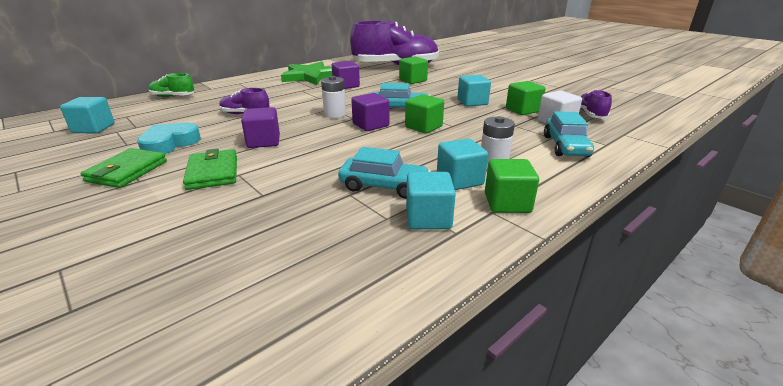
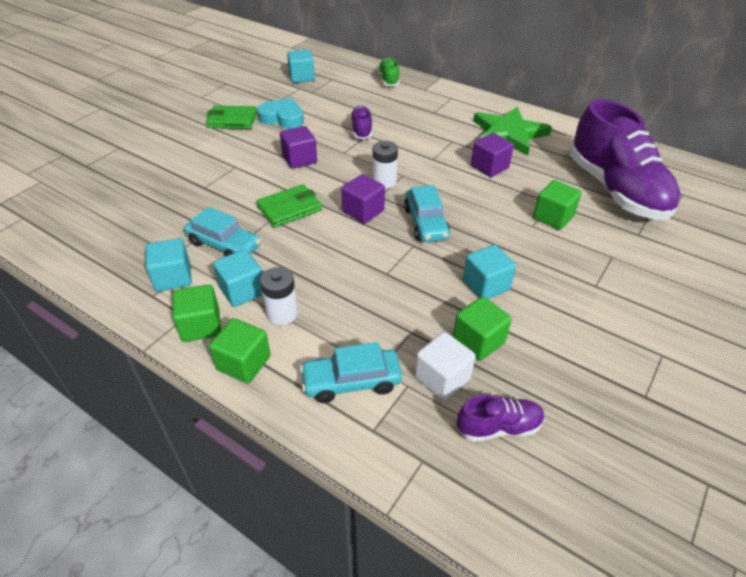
camera: 75 degrees right, 15 degrees up
(213, 173) = (235, 154): green wallet -> green wallet (289, 208)
(384, 186) = (224, 245): turquoise car -> turquoise car turned 60 degrees counterclockwise
(423, 127) = (372, 250): green cube -> green cube (244, 363)

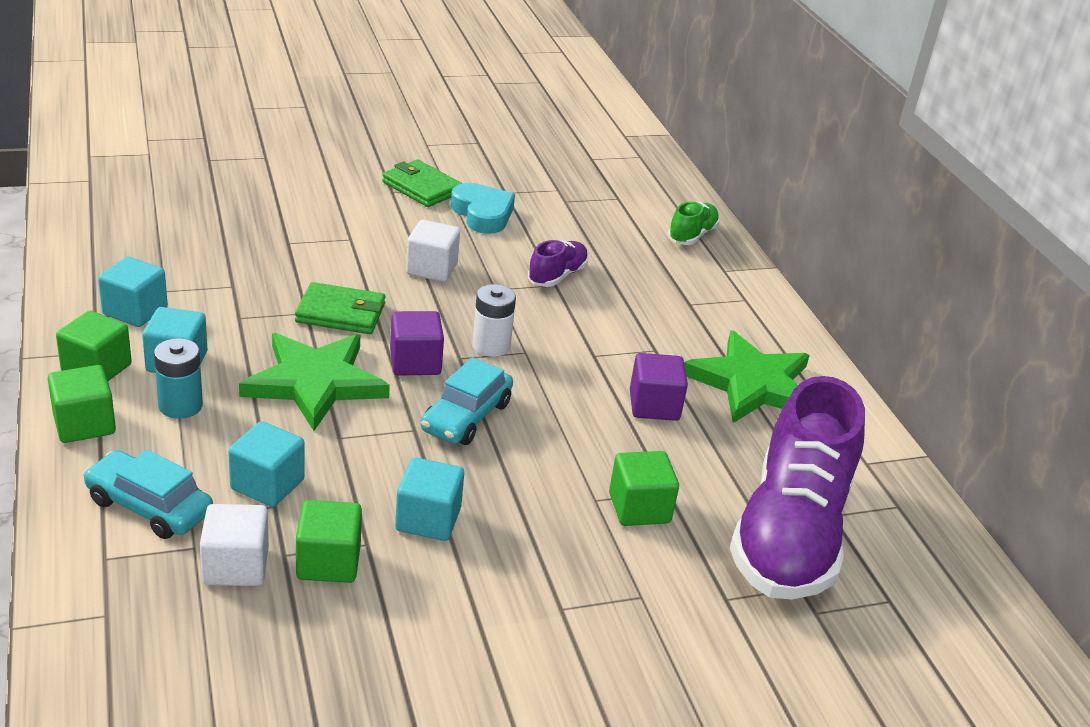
camera: 35 degrees right, 10 degrees down
(224, 245) = (224, 309): turquoise car -> none
(282, 313) = (180, 406): white battery -> turquoise battery
(299, 159) = (431, 269): purple cube -> white cube
(301, 77) = (581, 178): turquoise cube -> turquoise cube (267, 484)
(332, 253) = (315, 382): none -> green star
(499, 427) = (218, 646): purple shoe -> none

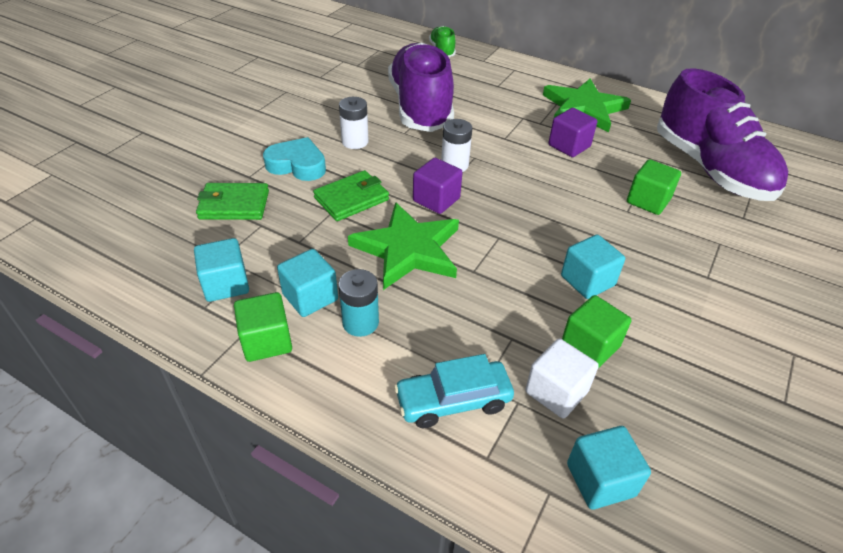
camera: 40 degrees left, 10 degrees up
(84, 424) = (324, 384): green cube -> none
(267, 484) = (487, 329): turquoise cube -> turquoise cube (600, 480)
(422, 187) = (271, 98): green wallet -> green wallet (234, 205)
(431, 269) = (355, 142): white cube -> white battery
(466, 417) = (509, 211): turquoise car -> none
(482, 214) = (328, 95): turquoise heart -> turquoise heart (297, 165)
(557, 276) = (420, 107): purple shoe -> purple shoe, size x2.30

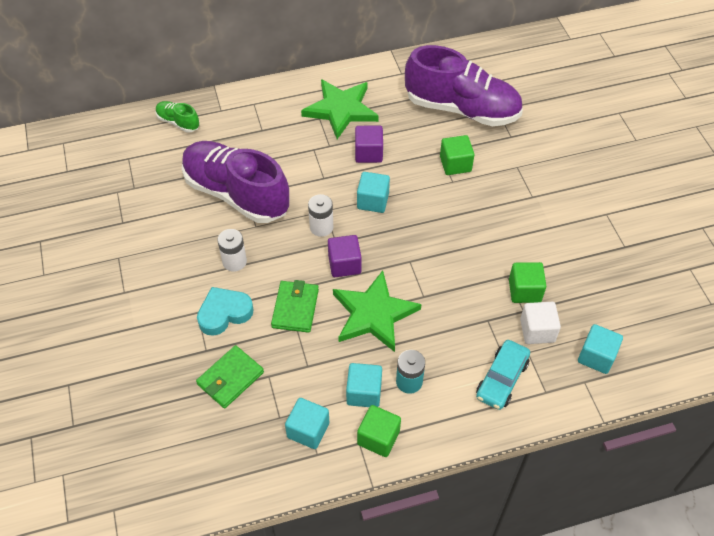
camera: 45 degrees left, 10 degrees up
(587, 281) = (483, 251): turquoise cube -> turquoise cube (373, 201)

